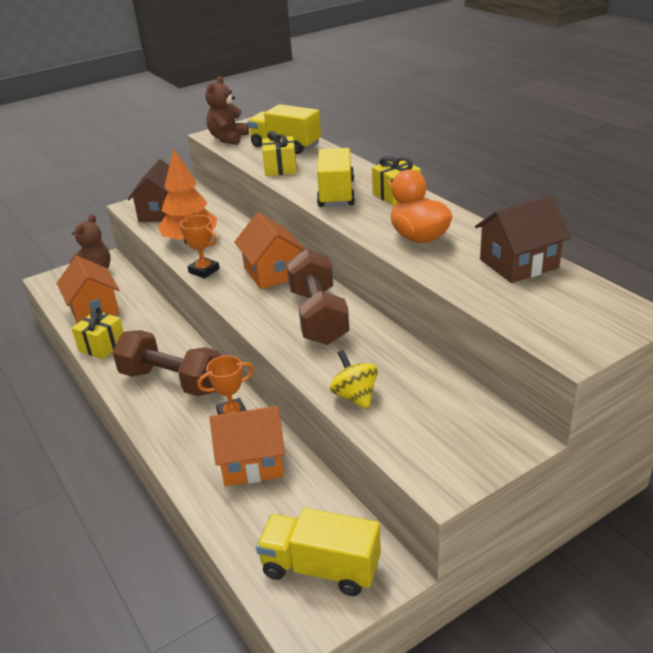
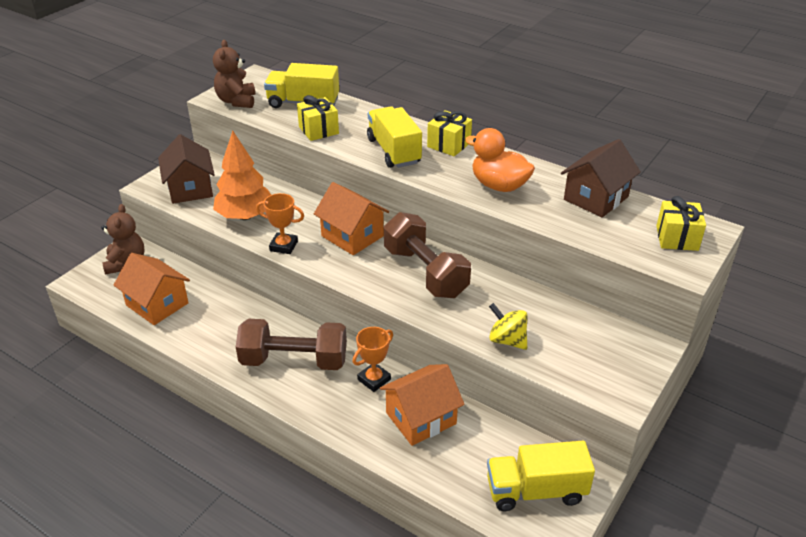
camera: 25 degrees left, 5 degrees up
(102, 346) = (196, 341): yellow gift -> yellow gift (677, 238)

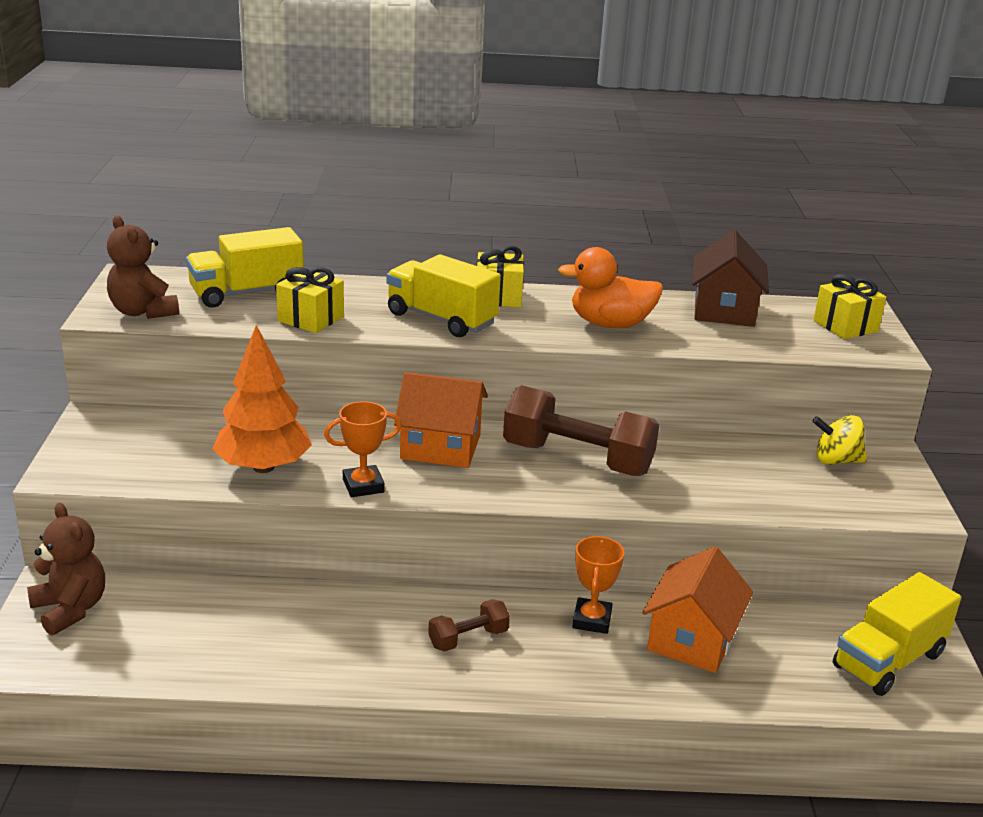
camera: 35 degrees left, 10 degrees down
(157, 304) = (187, 644): orange house -> none
(190, 188) = (135, 457): brown house -> none
(294, 361) = (468, 638): brown dumbbell -> brown dumbbell, size x0.48
(507, 340) = (749, 497): yellow spinning top -> yellow spinning top (836, 460)

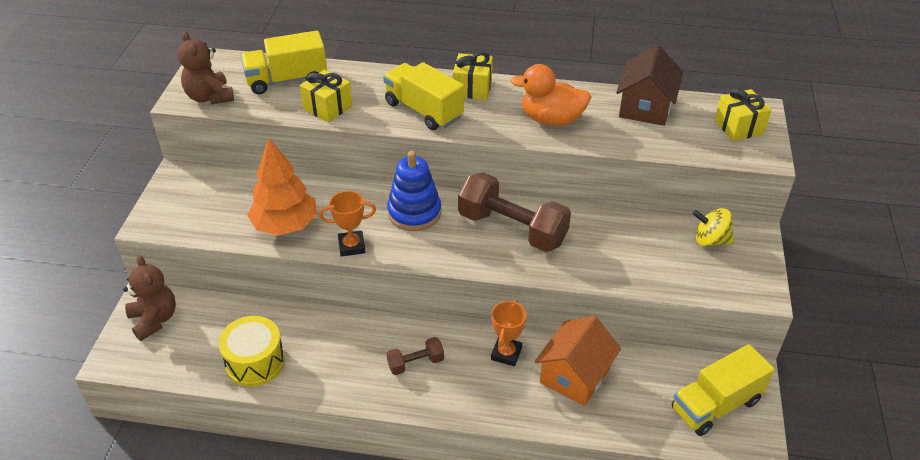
camera: 10 degrees right, 15 degrees up
(233, 651) = (255, 362): none -> yellow drum
(440, 447) = (414, 213): orange house -> blue stacking toy

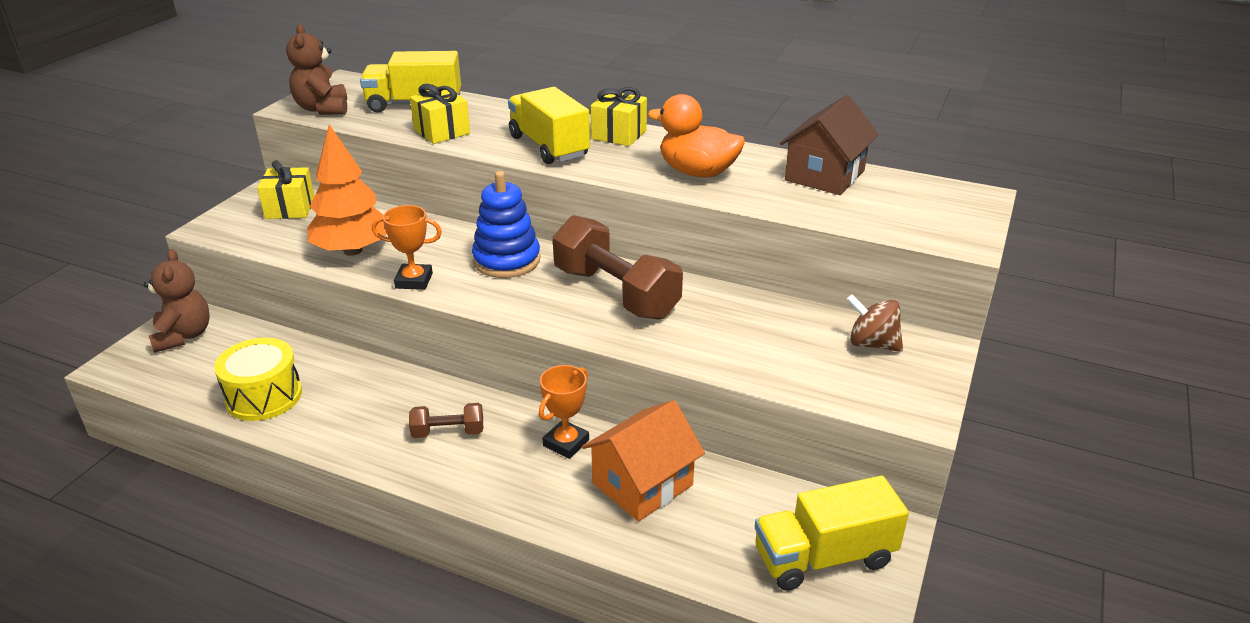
camera: 15 degrees right, 10 degrees down
(710, 240) = (872, 344): yellow spinning top -> brown spinning top
(738, 127) = (941, 209): yellow gift -> yellow gift (290, 208)

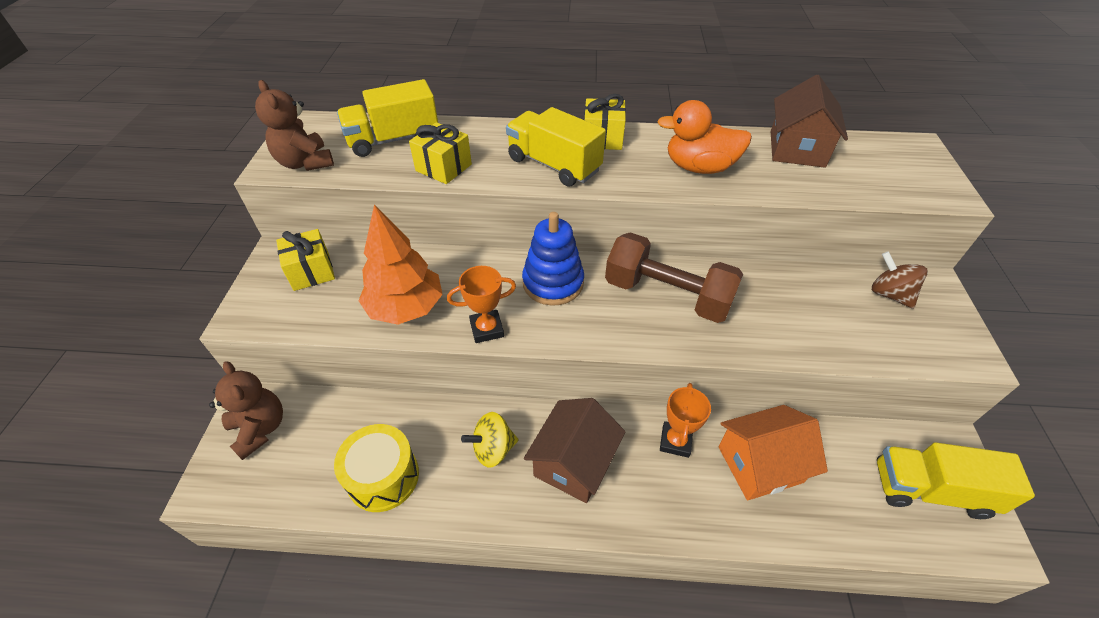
camera: 20 degrees left, 15 degrees up
(378, 402) = (493, 449): none -> yellow spinning top
(448, 432) = (574, 462): brown dumbbell -> brown house
(642, 484) = (759, 464): orange house -> orange house turned 45 degrees clockwise
(824, 557) = (930, 490): yellow truck -> yellow truck turned 45 degrees clockwise
(872, 344) = (889, 294): brown spinning top -> brown spinning top turned 45 degrees clockwise

